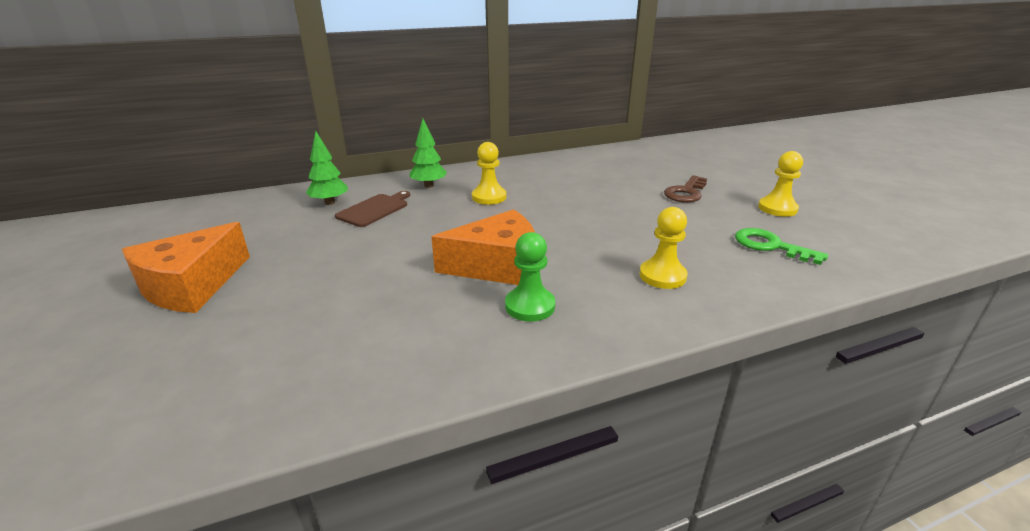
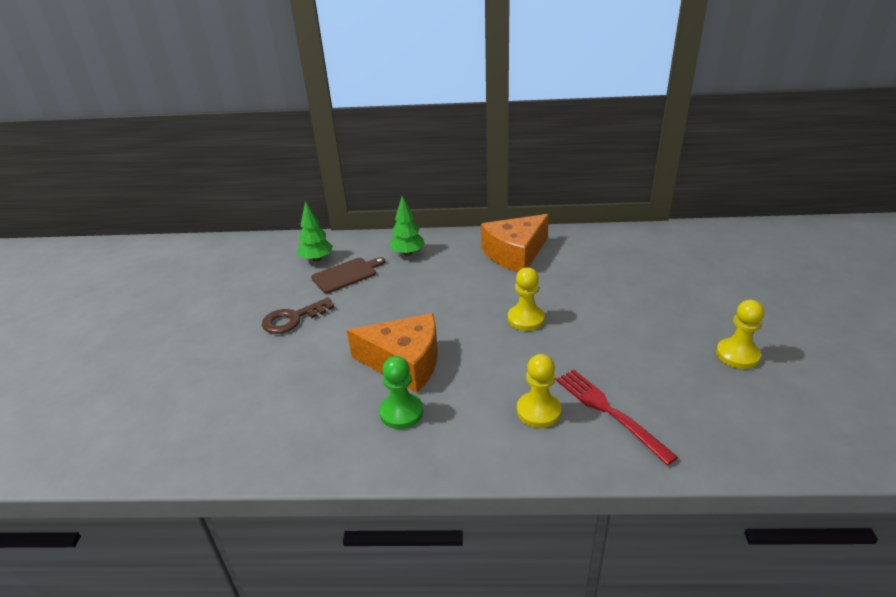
camera: 25 degrees right, 5 degrees up
(192, 286) = (183, 328): orange cheese -> orange cheese (515, 254)
(489, 197) = (451, 278): yellow pawn -> yellow pawn (526, 319)
(686, 192) = (652, 311): brown key -> brown key (293, 319)
(720, 263) = (608, 411): none -> red fork
(770, 246) = (680, 403): green key -> none

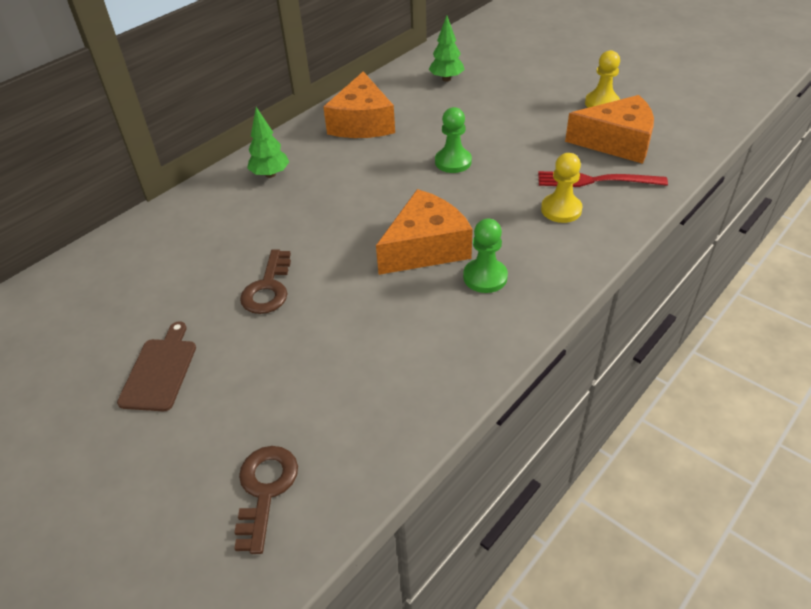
camera: 50 degrees left, 10 degrees up
(109, 423) = (265, 490): none -> brown key
(317, 259) = (188, 232): green tree -> green tree (446, 79)
(346, 274) = (246, 224): brown cutting board -> brown cutting board (160, 371)
(526, 319) = (453, 162): yellow pawn -> green pawn
(689, 396) = (617, 142): none -> orange cheese

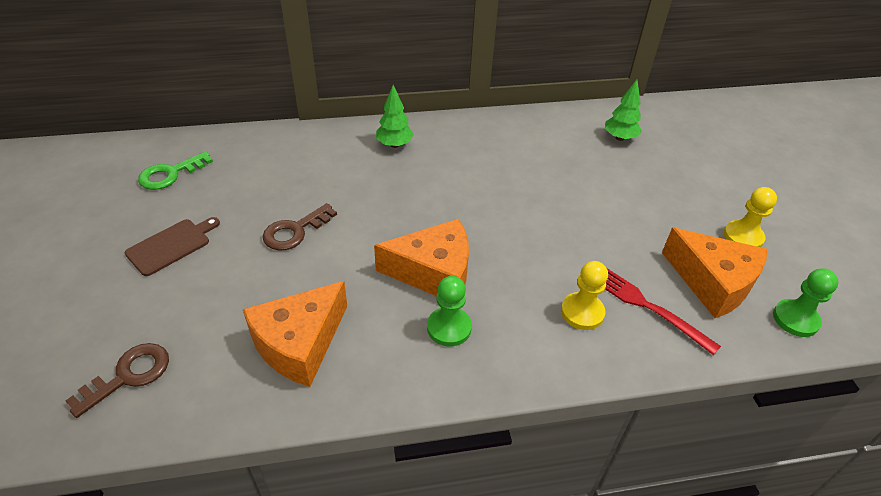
camera: 35 degrees right, 0 degrees up
(71, 317) = (170, 174): none -> green key
(362, 123) = (507, 140): orange cheese -> orange cheese (299, 343)
(453, 162) = (540, 213): green pawn -> green pawn (795, 319)

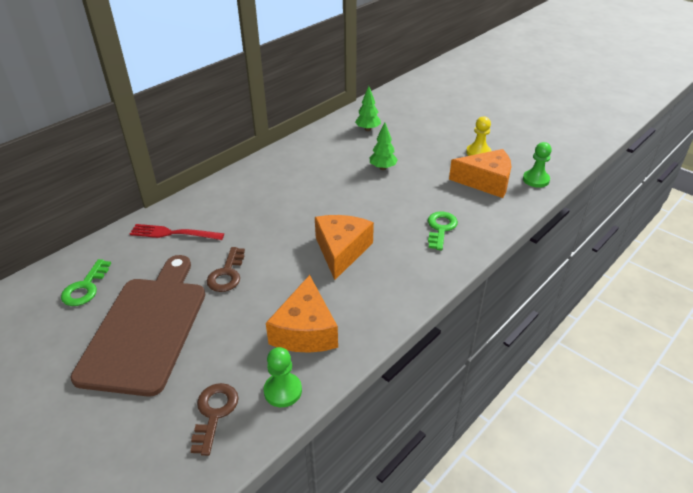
camera: 35 degrees left, 5 degrees down
(171, 245) = (146, 328): brown cutting board -> brown cutting board, size x2.29
(394, 145) = (234, 193): green tree -> green tree (383, 168)
(434, 272) = (341, 251): orange cheese -> orange cheese turned 45 degrees counterclockwise
(449, 328) = (381, 274): green pawn -> green pawn (283, 391)
(582, 312) = (440, 228): yellow pawn -> green key
(645, 305) = (466, 209): red fork -> red fork (172, 233)

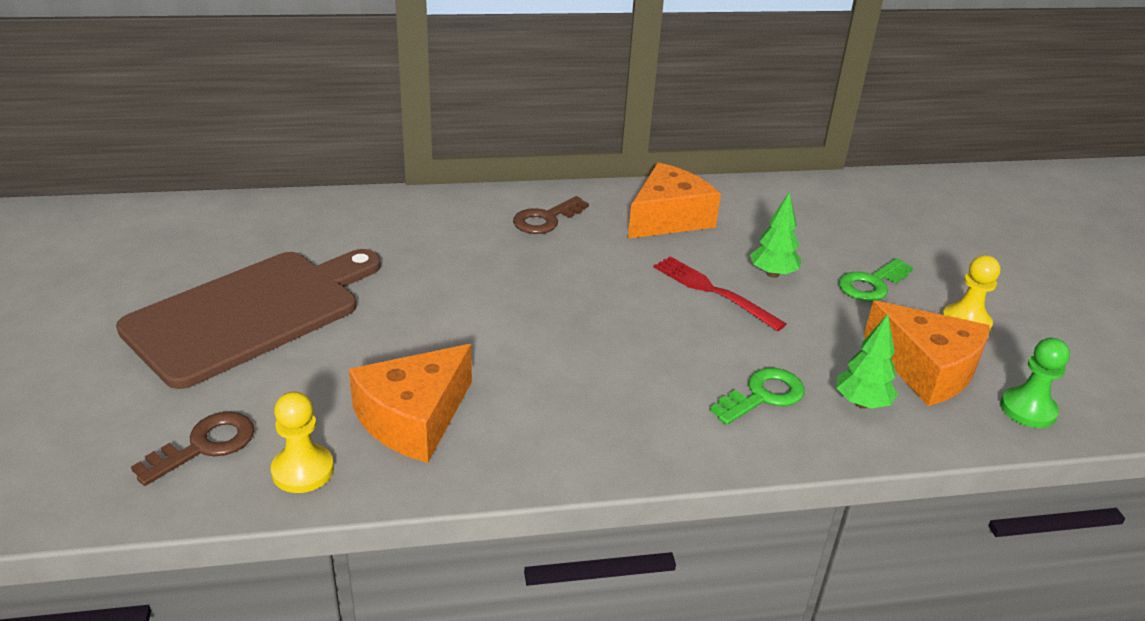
camera: 35 degrees right, 5 degrees down
(85, 287) = (245, 238): green key -> green key (871, 284)
(172, 233) = (400, 226): red fork -> red fork (712, 291)
(227, 274) = (404, 302): brown key -> brown key (546, 219)
(283, 391) = (303, 470): green pawn -> yellow pawn
(341, 251) = (578, 349): orange cheese -> orange cheese (668, 218)
(367, 129) = (813, 214): green tree -> green tree (861, 403)

